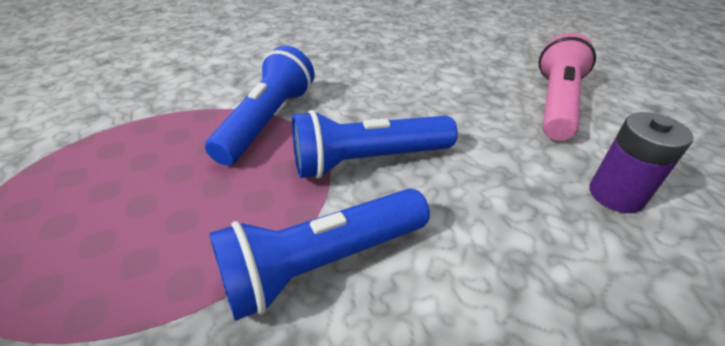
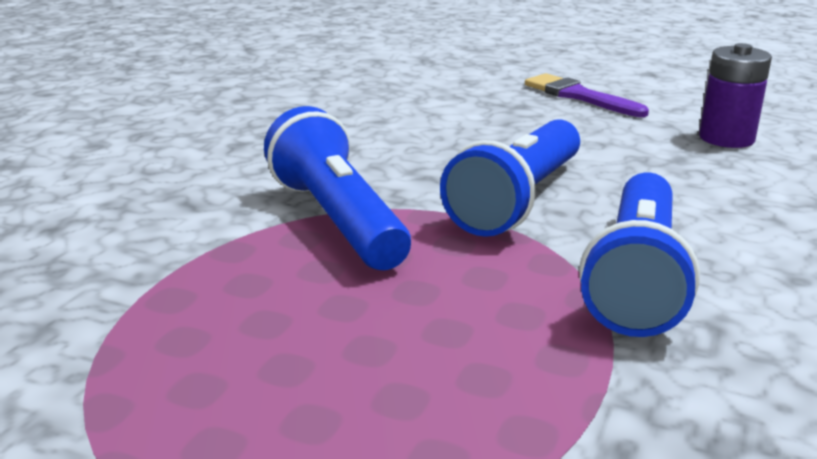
camera: 45 degrees left, 15 degrees down
(556, 103) = (579, 96): pink flashlight -> purple brush

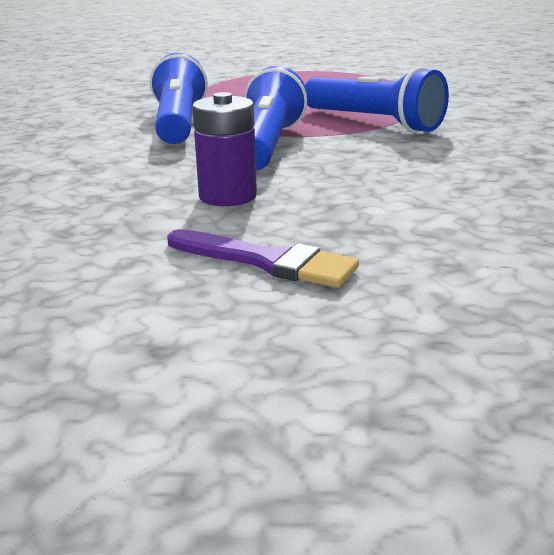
camera: 160 degrees right, 0 degrees up
(726, 138) = (78, 224): purple battery -> purple battery (227, 196)

